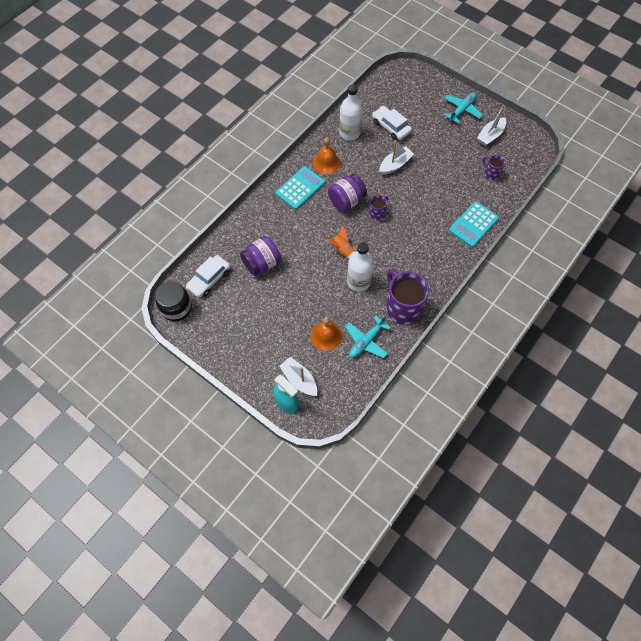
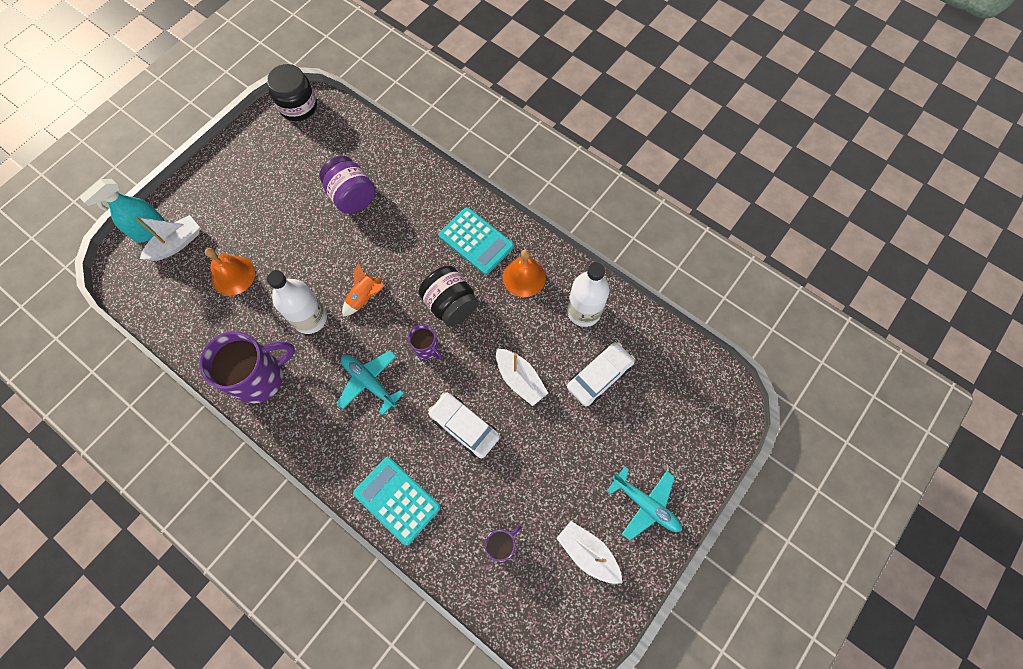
camera: 90 degrees right, 5 degrees up
(209, 279) = (335, 138): white car -> white car (464, 427)
(346, 201) = (450, 304): purple jar -> black jar
(366, 341) = (216, 326): turquoise plane -> turquoise plane (369, 382)

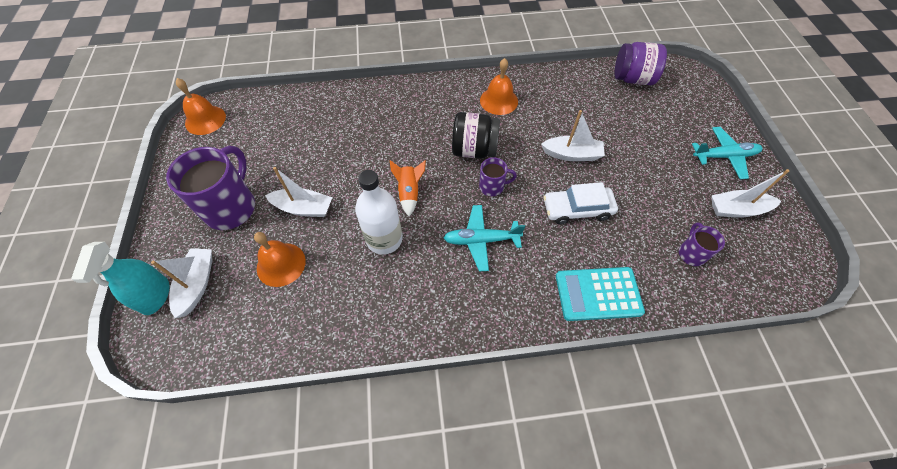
camera: 45 degrees left, 10 degrees down
(260, 377) = (394, 312): purple mug -> purple mug (231, 207)
(287, 244) = (303, 208): none -> white boat
(298, 106) = (205, 120): black jar -> orange bell
(352, 196) = (320, 142): purple jar -> purple jar (632, 79)
(476, 241) = (443, 104): turquoise calculator -> none
(584, 311) = (556, 91): white bottle -> none
(599, 376) = (611, 116): white car -> none

